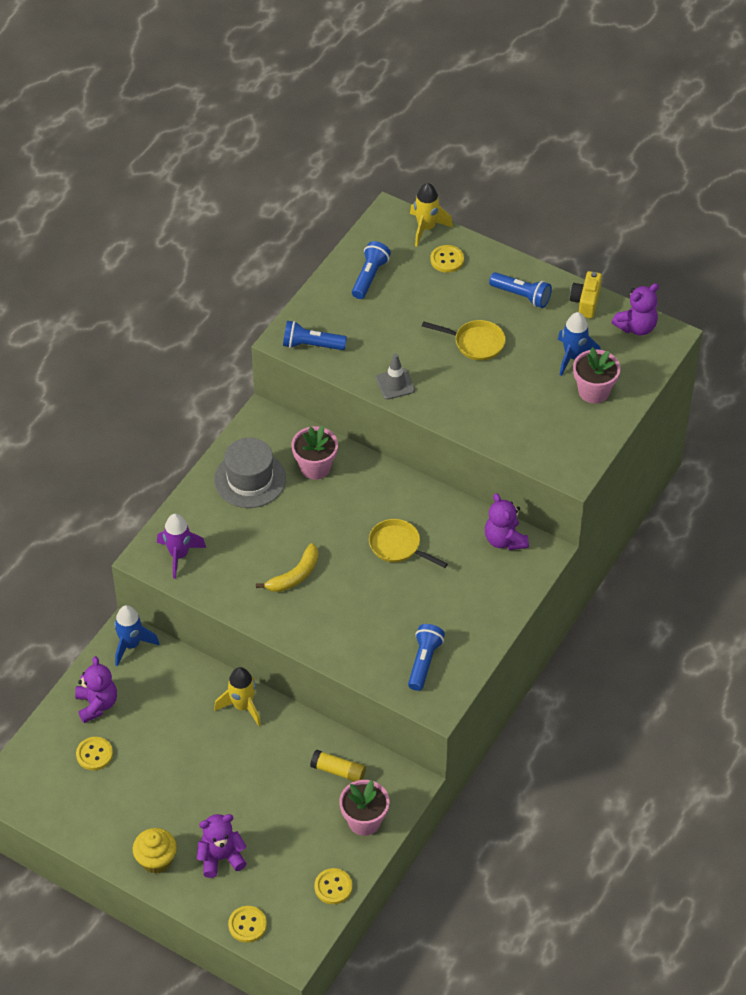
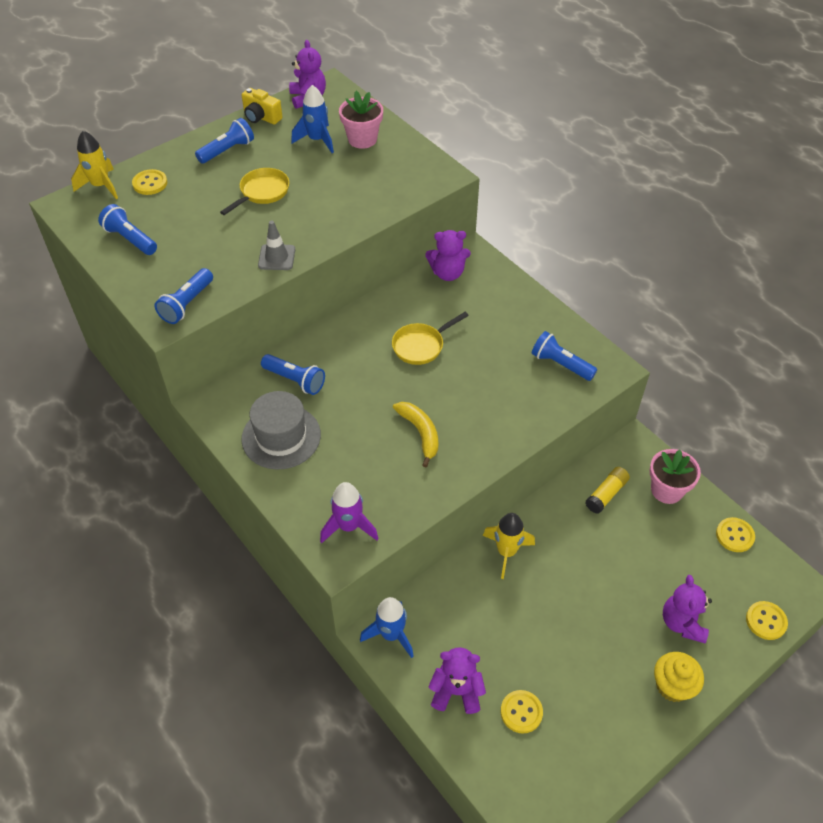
camera: 70 degrees left, 0 degrees up
(315, 467) = (295, 380): pink flower pot -> blue flashlight

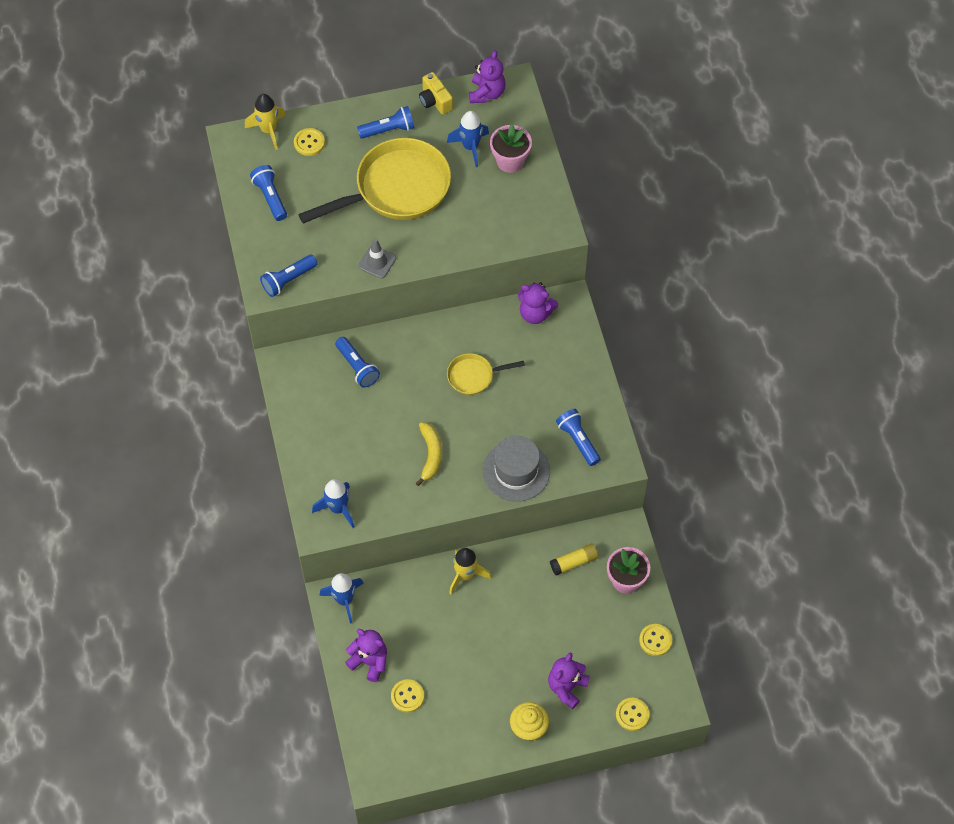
camera: 25 degrees right, 10 degrees up
(262, 192) = (396, 188): yellow pan -> yellow pan, size x2.07
(281, 437) = (323, 413): grey hat -> grey hat (516, 471)
(349, 526) = (338, 508): purple rocket -> blue rocket

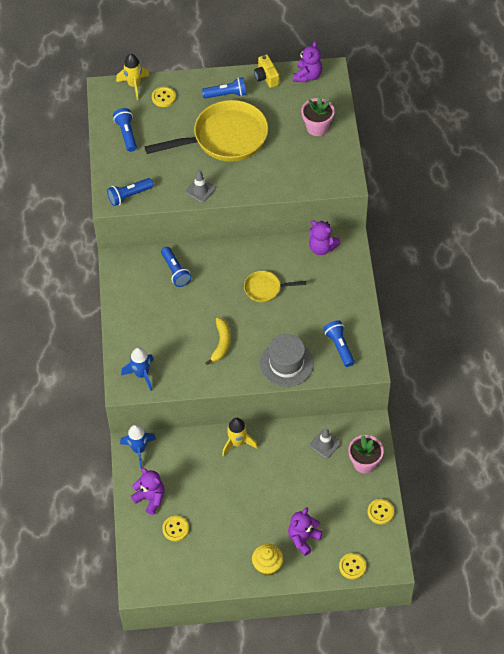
camera: 10 degrees right, 5 degrees down
(470, 147) = (288, 114): blue rocket -> none
(574, 562) = (325, 444): yellow glue stick -> grey traffic cone

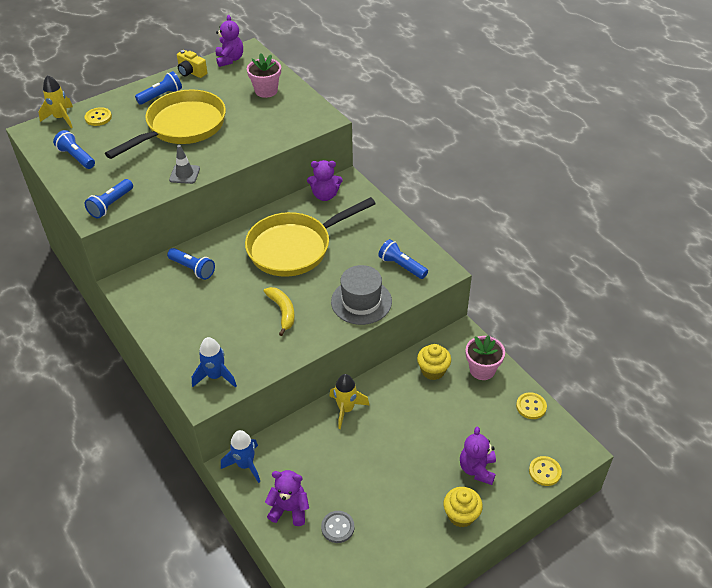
camera: 30 degrees left, 10 degrees down
(175, 529) = (337, 527): yellow button -> grey button
(265, 289) = (294, 248): yellow pan -> yellow pan, size x2.07
(325, 444) = (433, 370): grey traffic cone -> yellow cupcake

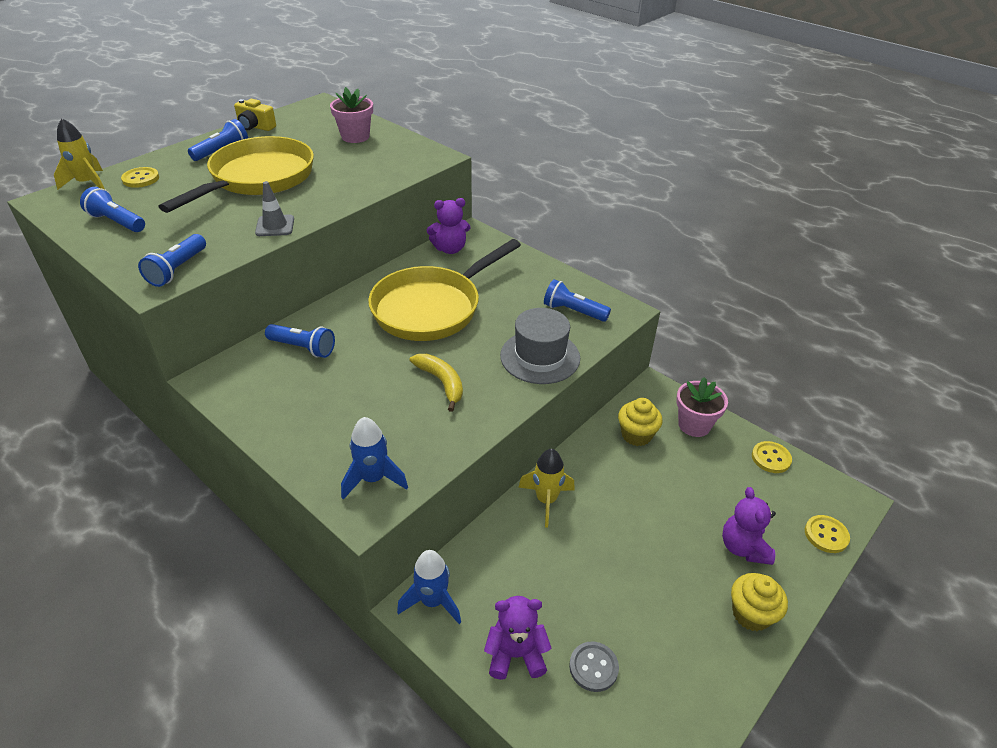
camera: 15 degrees left, 5 degrees down
(230, 59) = (300, 112): purple teddy bear -> none

